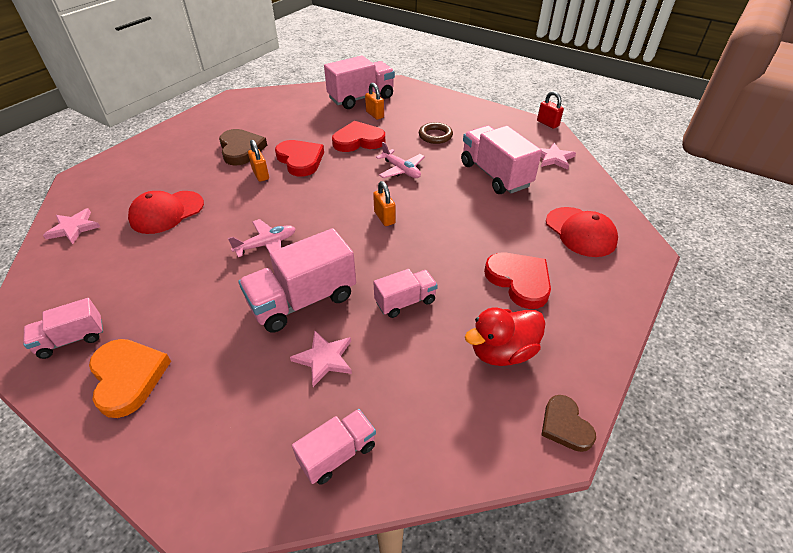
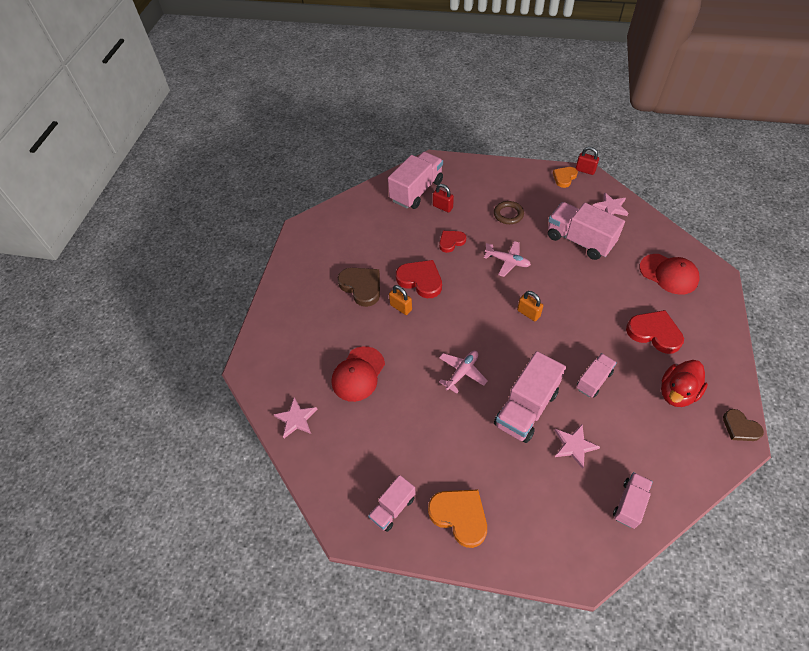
camera: 20 degrees left, 10 degrees up
(358, 141) = (451, 242): red heart -> red heart, size x0.63
(375, 115) = (442, 207): orange padlock -> red padlock
(520, 123) = (564, 178): none -> orange heart

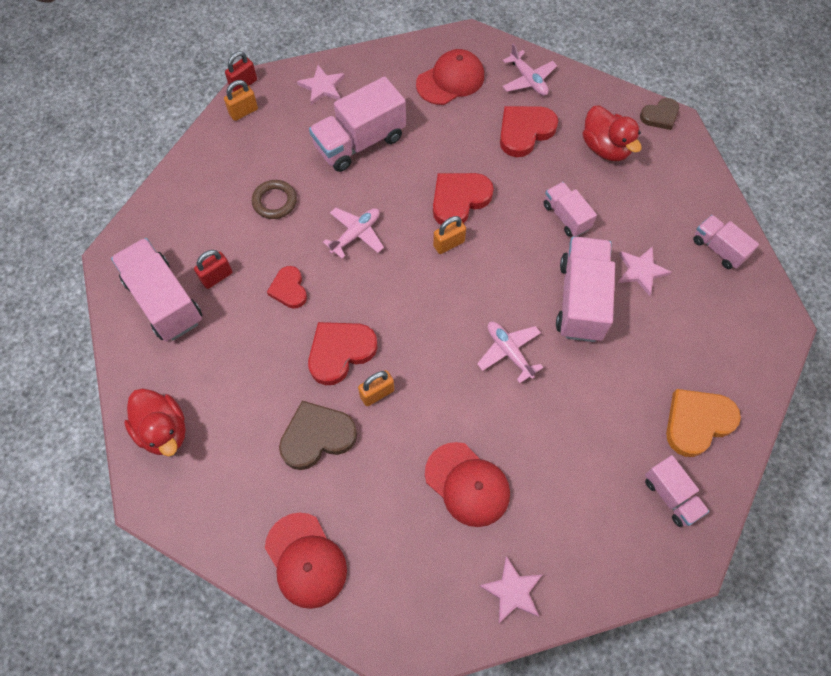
camera: 75 degrees left, 10 degrees up
(287, 306) = (305, 560): none -> red cap
(340, 219) = (164, 430): none -> red duck
(526, 408) = (581, 300): pink truck -> pink truck turned 135 degrees counterclockwise
(564, 178) = (243, 112): orange heart -> orange padlock
(568, 309) = (459, 200): none -> red heart
(706, 322) = (528, 80): none -> pink plane

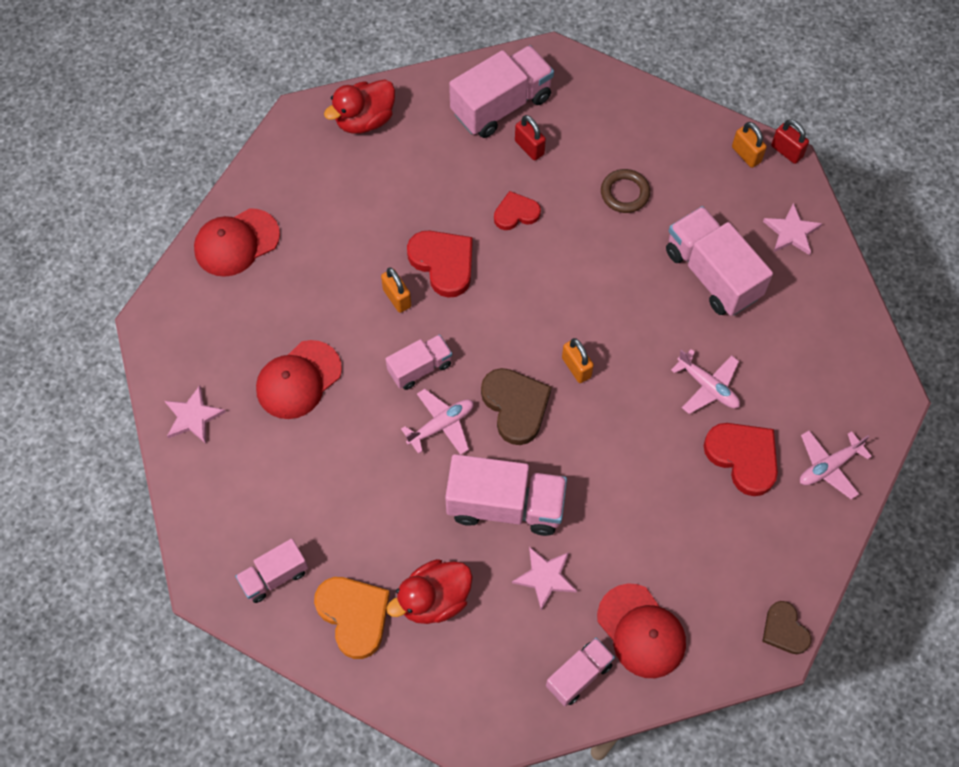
camera: 90 degrees right, 0 degrees up
(317, 436) = (353, 246): brown heart -> brown heart (515, 406)
(356, 234) = (585, 274): pink plane -> pink plane (708, 386)
(450, 80) = (817, 373): red cap -> red cap (641, 631)
(459, 200) = (637, 380): red heart -> none
(566, 217) = (618, 497): pink truck -> pink truck (420, 368)
(605, 148) = (725, 553): red duck -> red duck (434, 599)

